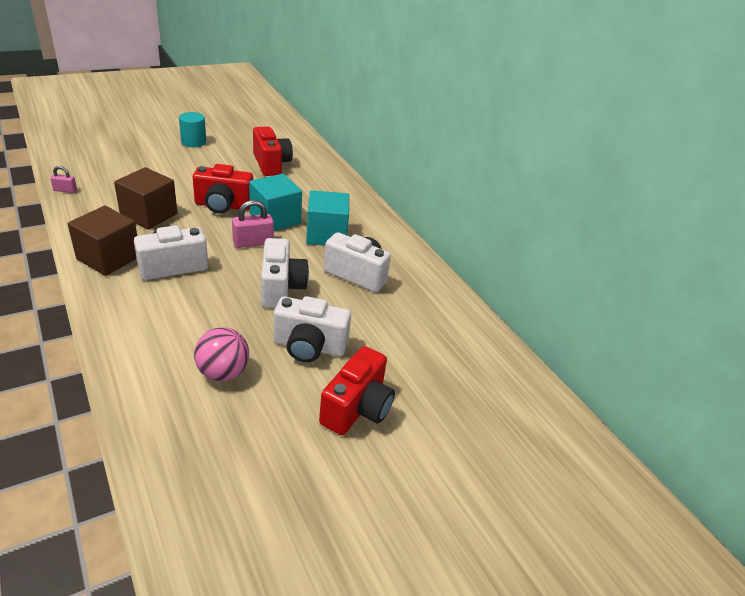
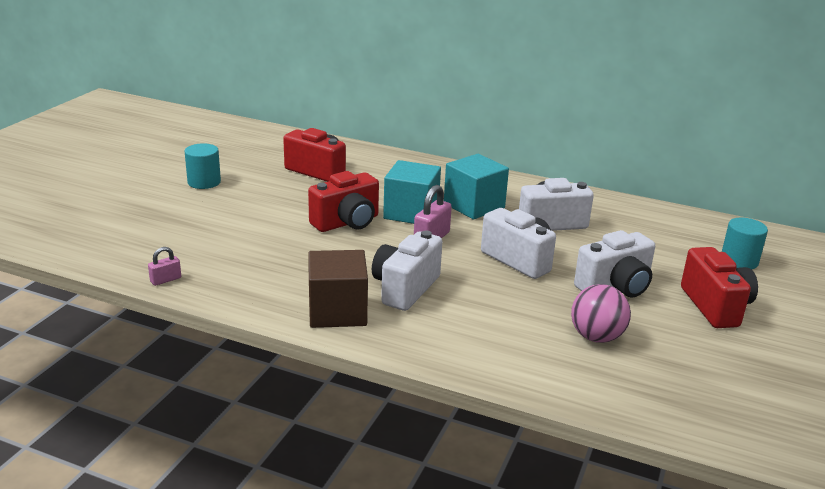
camera: 35 degrees left, 10 degrees down
(149, 215) = (297, 261): brown cube -> none
(453, 387) = (739, 261): none -> turquoise cylinder

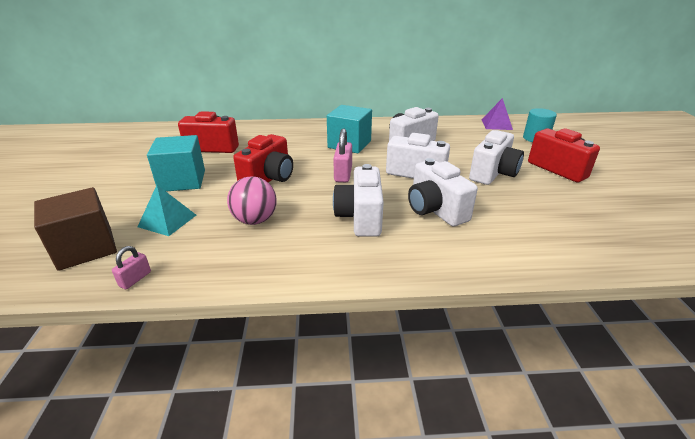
camera: 25 degrees left, 5 degrees up
(204, 182) = (118, 177): turquoise cylinder -> none
(222, 238) = (167, 220): none -> turquoise pyramid
(337, 311) = (325, 255): brown cube -> brown cube (86, 248)
(411, 213) = (311, 159): turquoise cube -> turquoise cube (182, 181)
(494, 305) = (435, 210): none -> white camera
(596, 337) = (523, 212): pink ball -> pink ball (255, 220)
(706, 228) = (496, 124): none -> purple pyramid

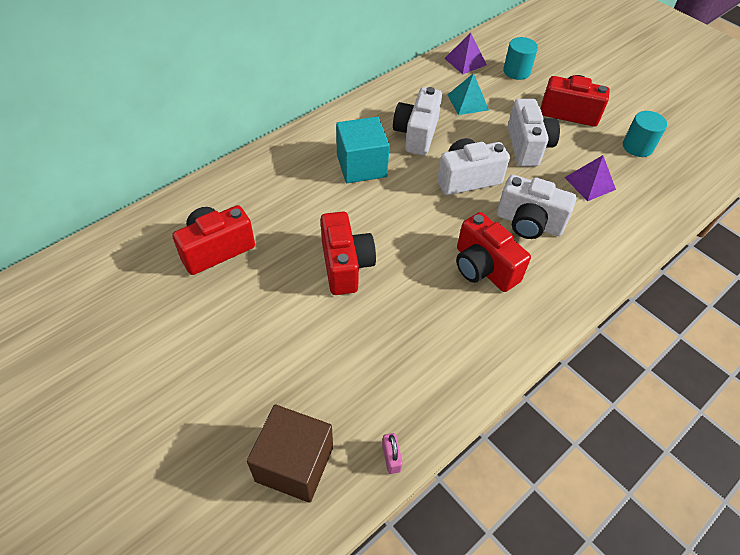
camera: 40 degrees left, 20 degrees up
(167, 220) = (323, 381): turquoise pyramid -> turquoise pyramid (467, 102)
(182, 181) = (258, 322): turquoise cube -> none
(255, 220) = (402, 327): pink ball -> none
(343, 174) = (407, 217): pink padlock -> none
(360, 217) = (483, 268): white camera -> red camera
(528, 210) = (590, 183): none -> purple pyramid
(612, 207) = (637, 147): none -> turquoise cylinder

